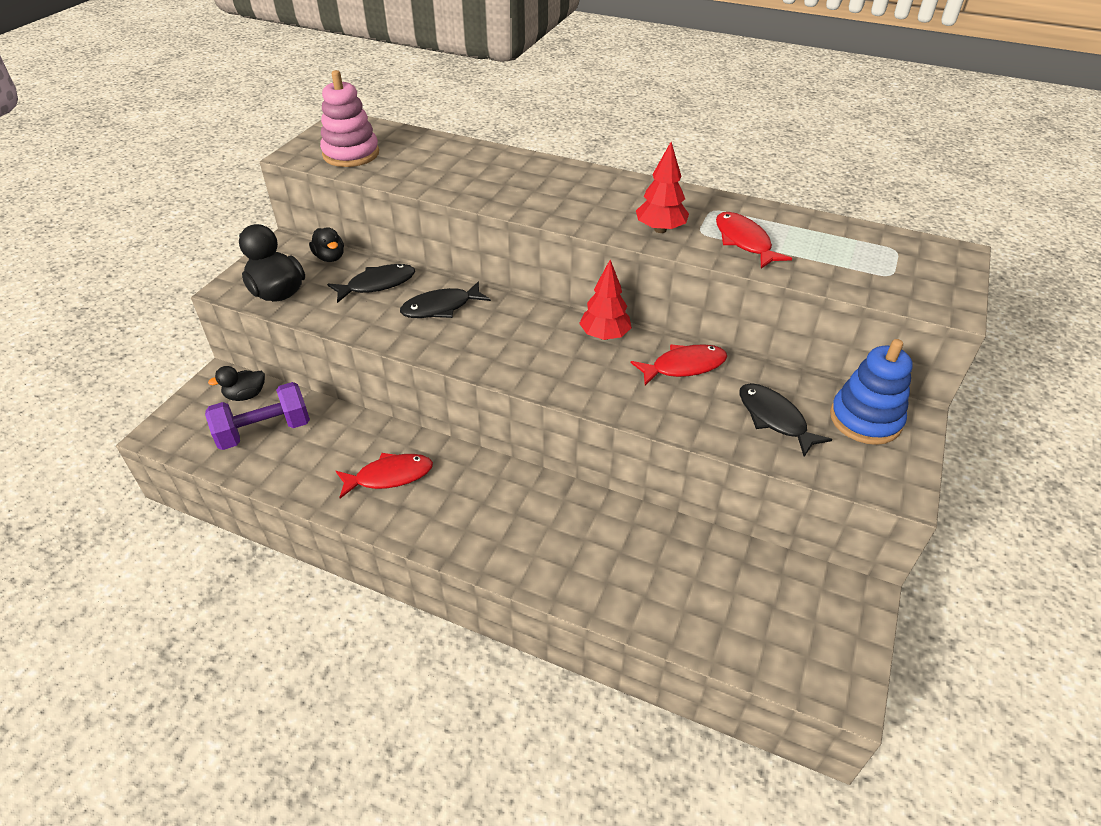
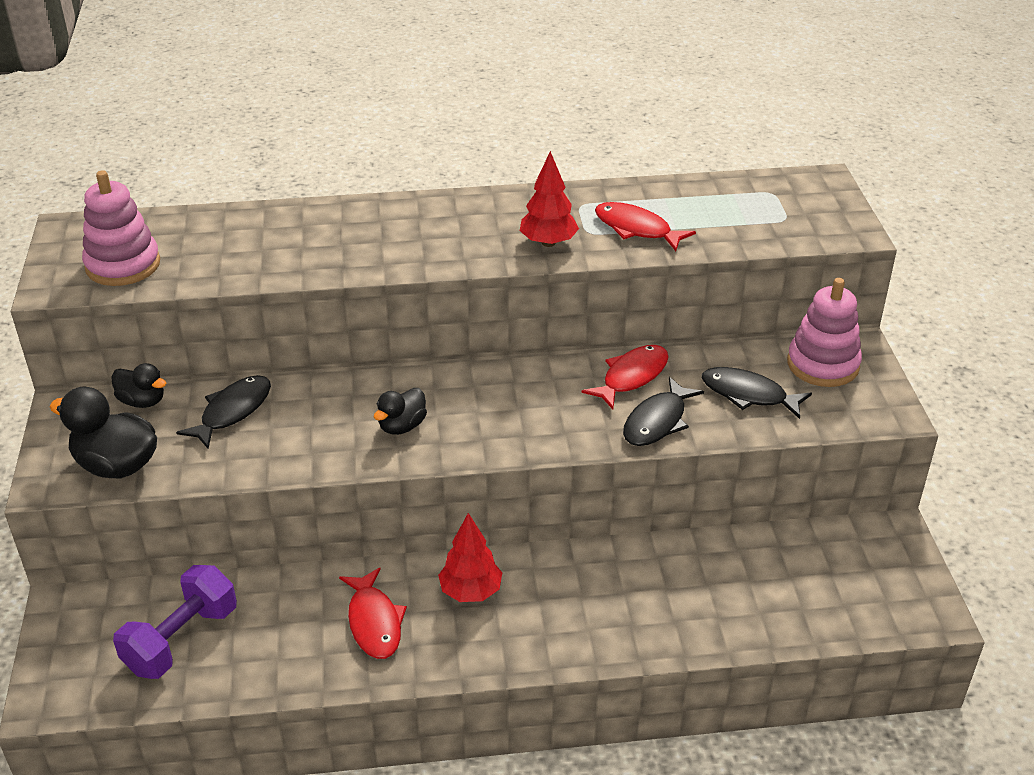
camera: 30 degrees left, 5 degrees down
(246, 395) = (118, 611): black duck -> black duck (402, 426)
(389, 476) = (374, 622): red fish -> red fish turned 120 degrees clockwise
(441, 307) = (331, 410): black fish -> black fish (657, 421)
(604, 336) = (531, 375): red tree -> red tree (471, 592)
(865, 419) = (823, 364): blue stacking toy -> pink stacking toy

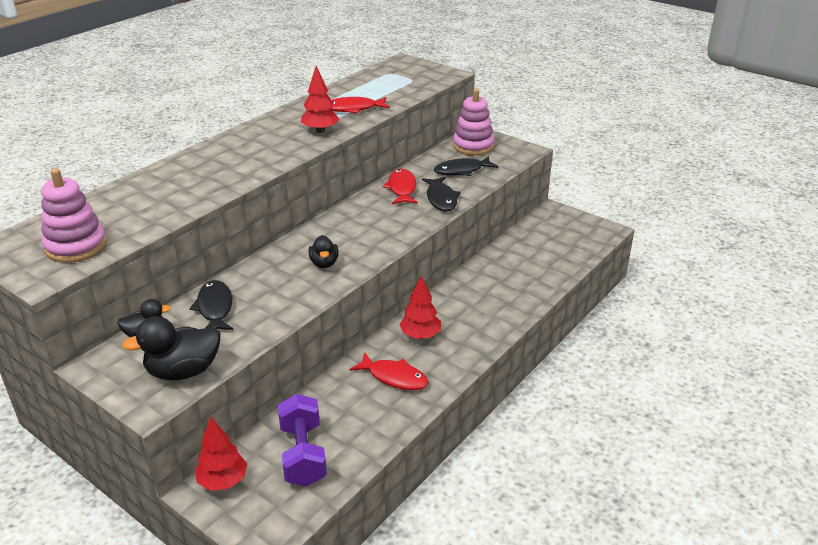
camera: 45 degrees left, 5 degrees down
(90, 610) = (223, 481): none -> red tree

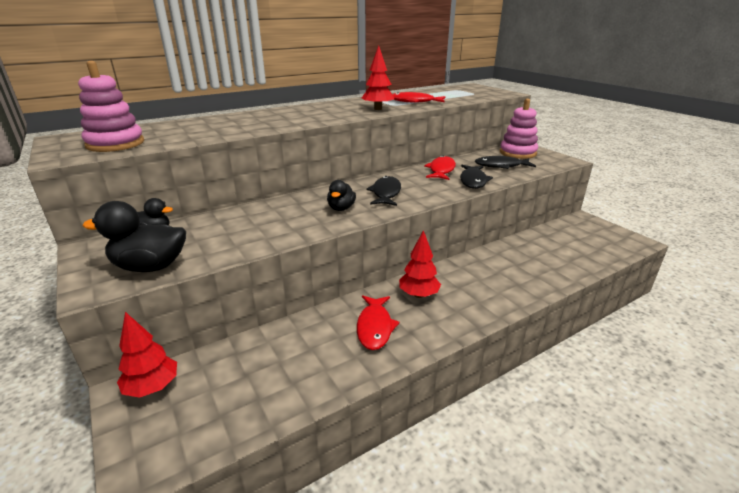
camera: 20 degrees right, 5 degrees down
(215, 308) = (224, 224): black fish -> black fish (386, 193)
(303, 454) = (243, 382): purple dumbbell -> none
(394, 377) = (375, 327): red fish -> red fish turned 45 degrees clockwise

